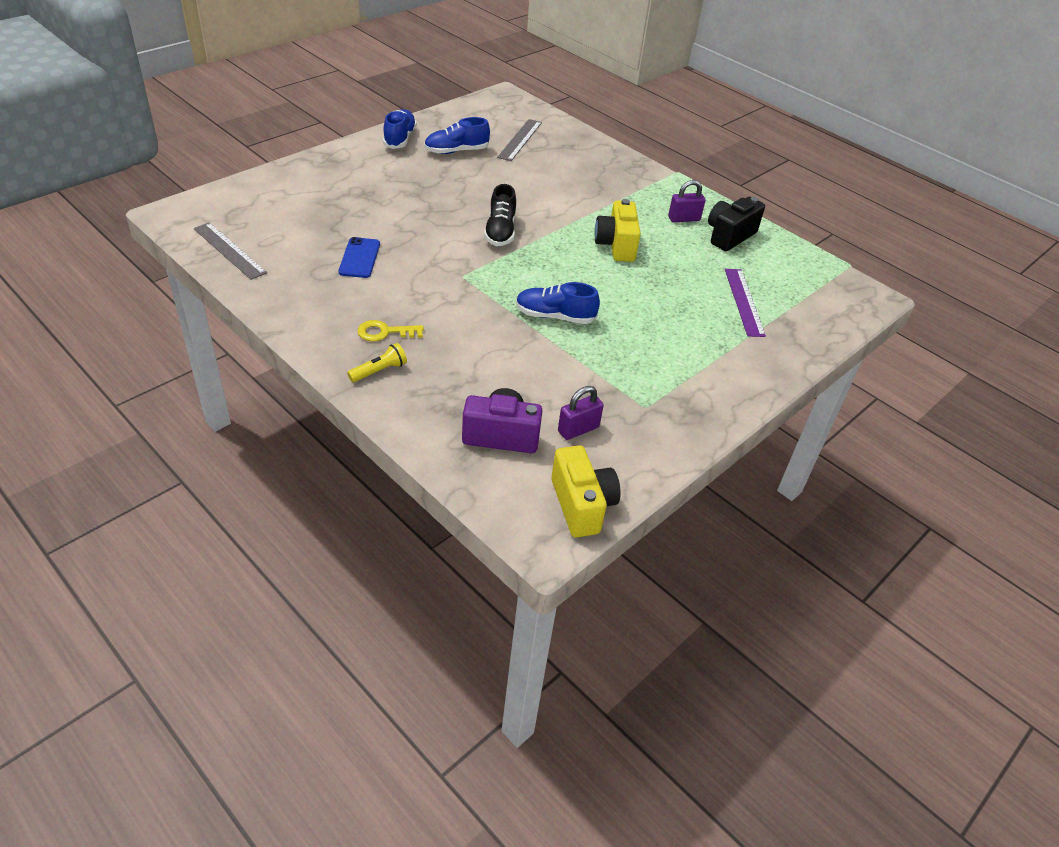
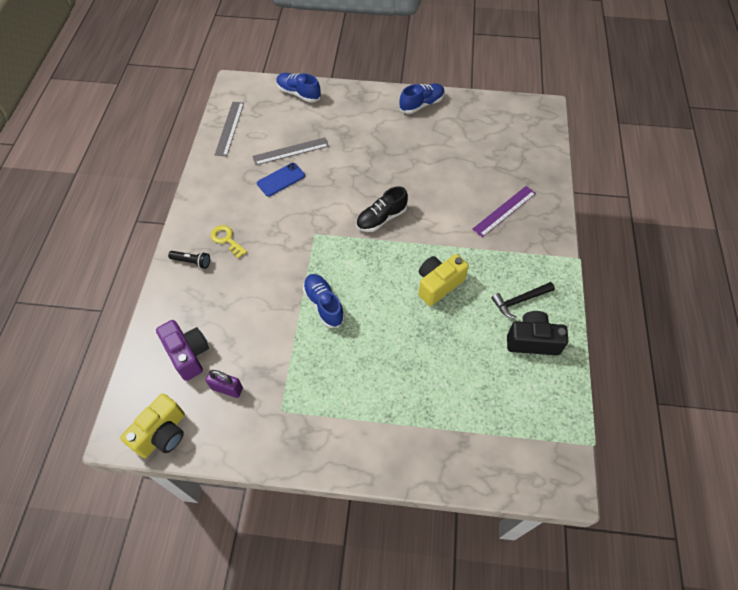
camera: 55 degrees right, 15 degrees up
(379, 371) = (192, 262): yellow flashlight -> black flashlight
(456, 151) = (443, 137): blue shoe -> blue shoe (298, 93)
(520, 140) = (499, 154): grey ruler -> grey ruler (291, 151)
(684, 219) = (520, 301): purple padlock -> black hammer
(744, 302) = (457, 399): purple ruler -> purple ruler (504, 211)

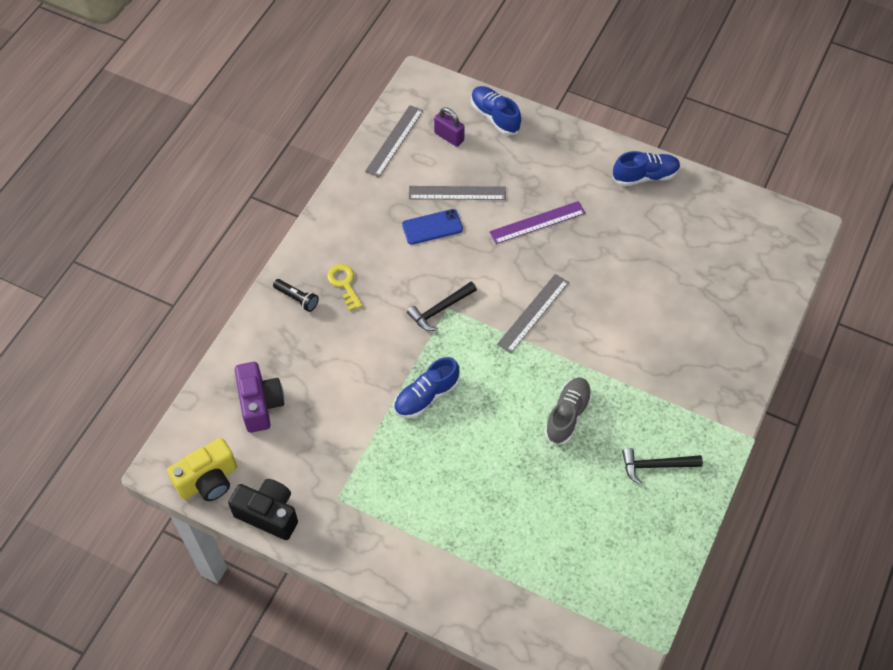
camera: 20 degrees right, 0 degrees up
(227, 388) = (289, 455): purple padlock -> purple padlock (449, 137)
(310, 236) = (440, 309): none -> black hammer
(324, 304) = (426, 396): blue shoe -> blue shoe turned 120 degrees counterclockwise
(381, 218) = (533, 313): black shoe -> grey ruler
(438, 284) = (567, 415): yellow camera -> grey shoe
(504, 211) = (688, 350): purple ruler -> purple ruler (537, 222)
(532, 341) = (649, 517): black camera -> black camera (268, 514)

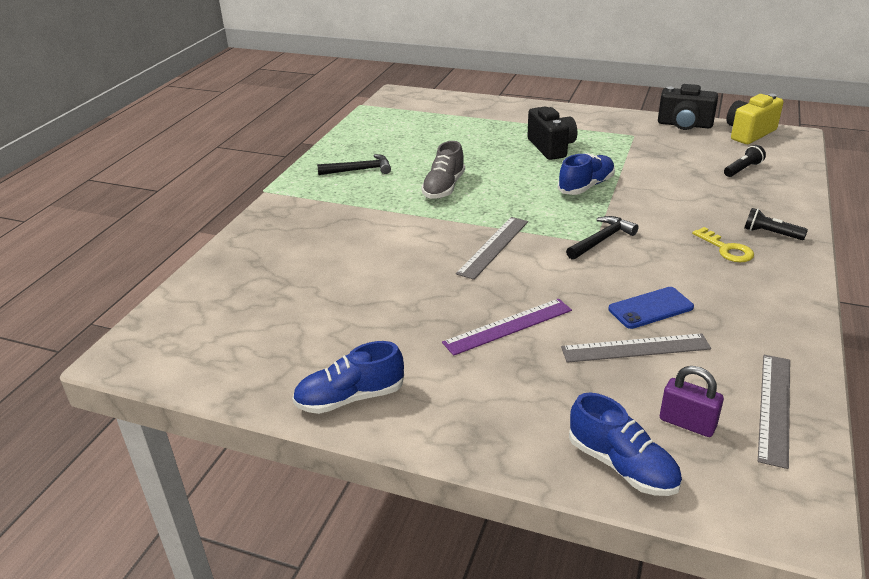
camera: 175 degrees right, 25 degrees down
(260, 404) = (742, 169): purple camera -> black flashlight
(439, 483) = (551, 147): none -> black camera

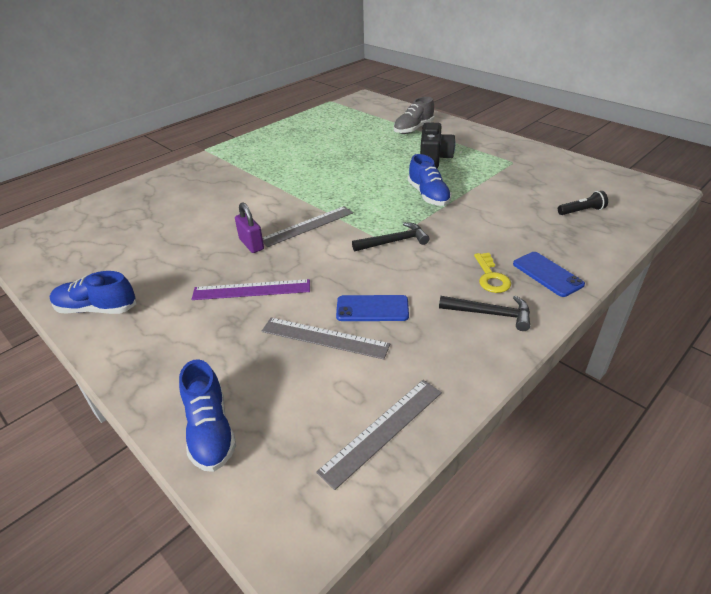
camera: 25 degrees right, 5 degrees up
(359, 170) = (279, 148): black hammer -> black hammer (490, 314)
(444, 187) = (321, 173): grey shoe -> grey shoe (413, 129)
(586, 186) = (428, 195): blue shoe -> blue shoe turned 90 degrees clockwise
(684, 125) = (568, 162): black camera -> none
(687, 423) = (296, 415): purple padlock -> purple padlock (251, 244)
(749, 133) = (622, 181): yellow camera -> none
(771, 233) = (547, 274): black flashlight -> blue phone

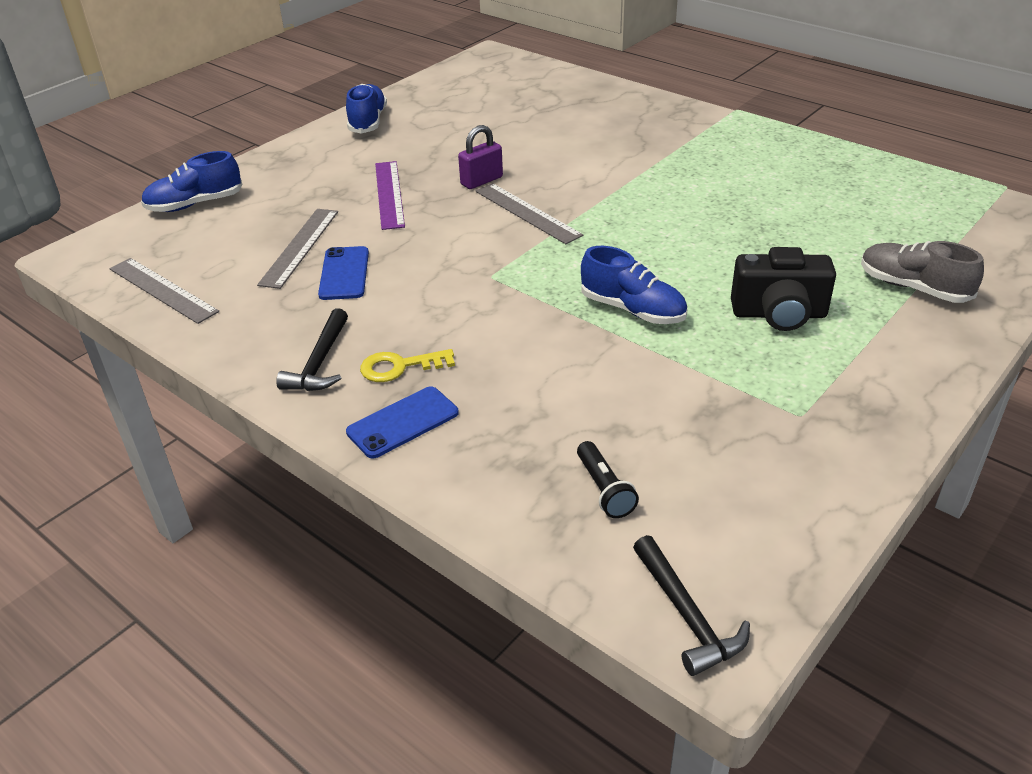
camera: 85 degrees right, 0 degrees up
(394, 241) = (490, 282): black hammer -> black hammer (687, 615)
(428, 195) = (632, 310): blue shoe -> blue shoe turned 120 degrees counterclockwise

